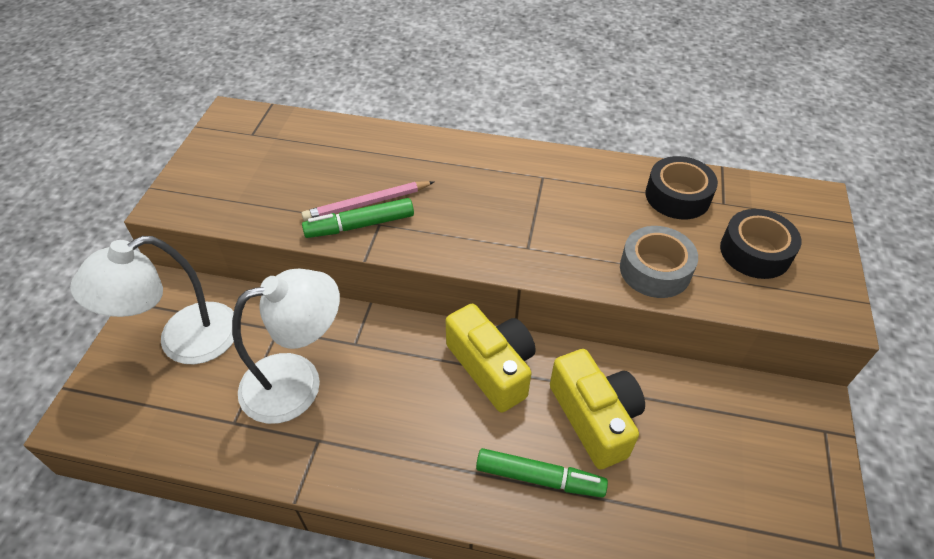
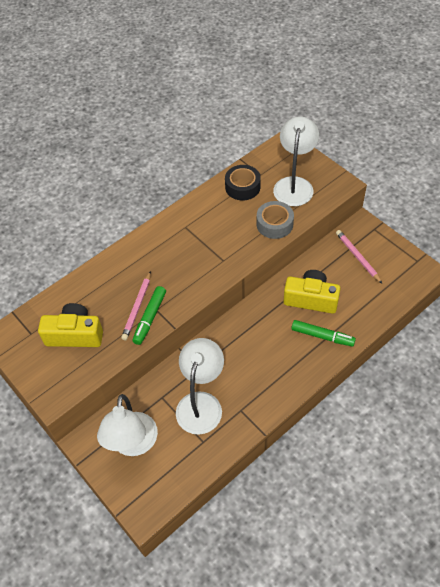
camera: 50 degrees left, 5 degrees up
(492, 367) = (257, 320): yellow camera -> yellow camera (75, 335)
(539, 478) = (322, 336): green marker -> green marker turned 60 degrees clockwise
(742, 438) = (357, 257): none -> pink pencil
(755, 252) = (294, 185): black tape -> white lamp

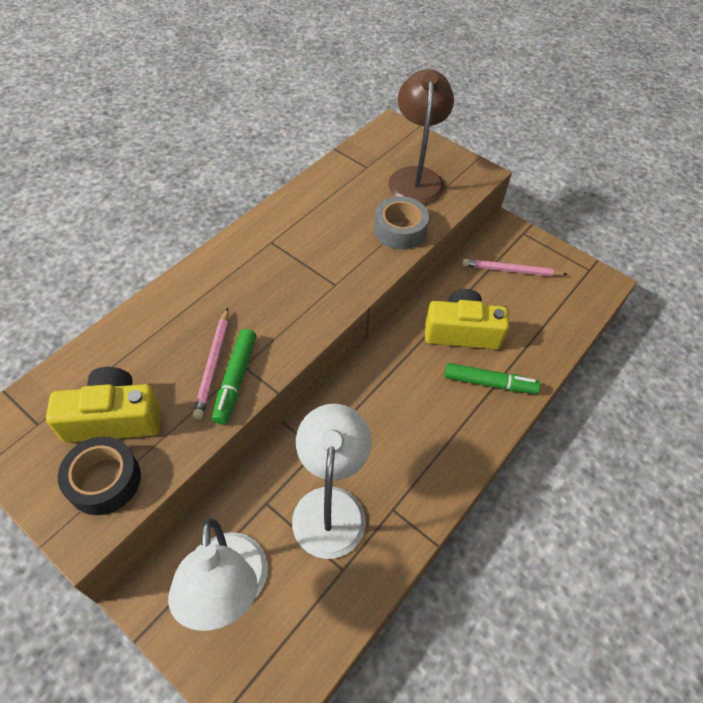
camera: 15 degrees left, 0 degrees up
(242, 187) = (345, 184): black tape -> black tape (104, 480)
(294, 185) = (416, 177): white lamp -> brown lamp
(357, 257) = (511, 270): pink pencil -> pink pencil turned 45 degrees counterclockwise

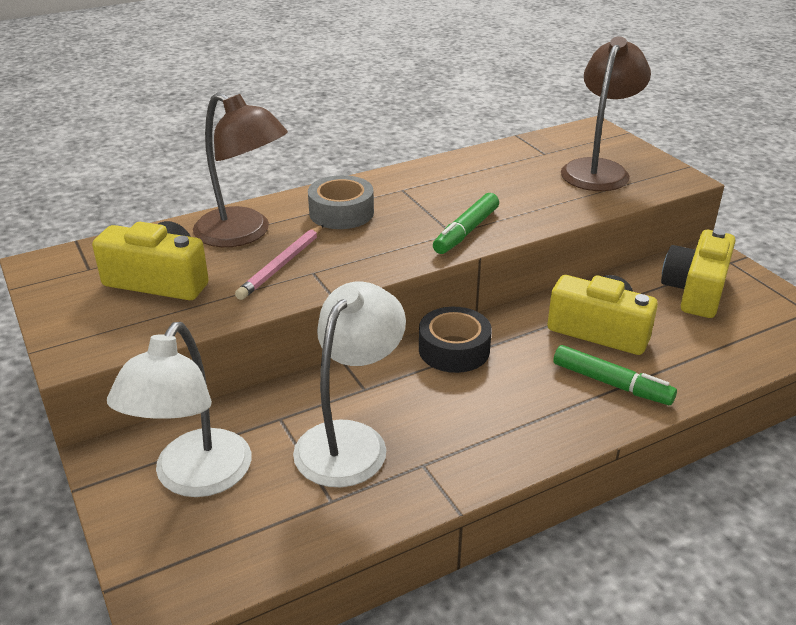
camera: 25 degrees right, 20 degrees down
(104, 480) = (120, 321): black tape -> black tape (454, 349)
(160, 336) = (243, 234): none -> brown lamp
(235, 380) = (297, 280): green marker -> green marker (466, 231)
(400, 230) = (553, 205): grey tape -> grey tape (341, 212)
(511, 270) = (695, 291): pink pencil -> yellow camera

